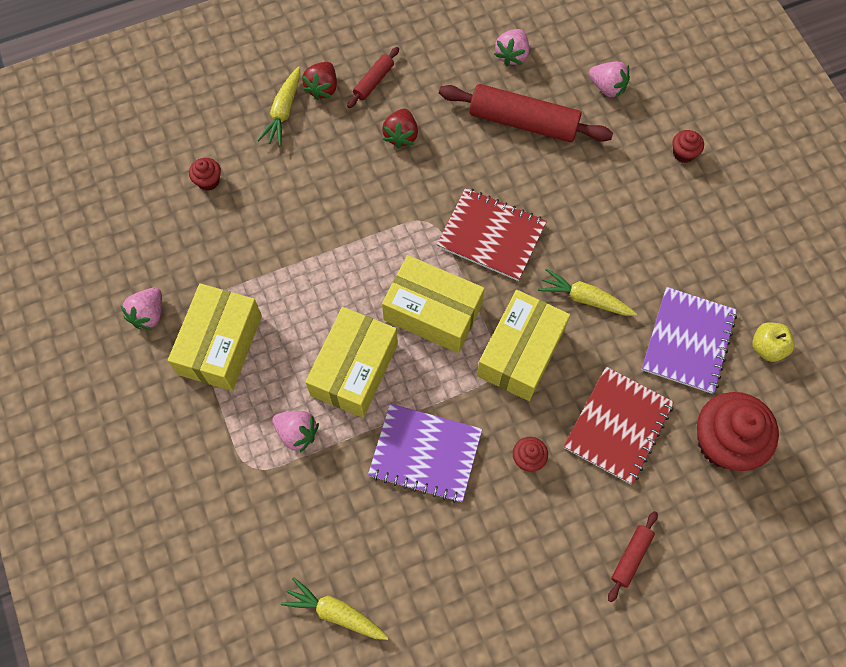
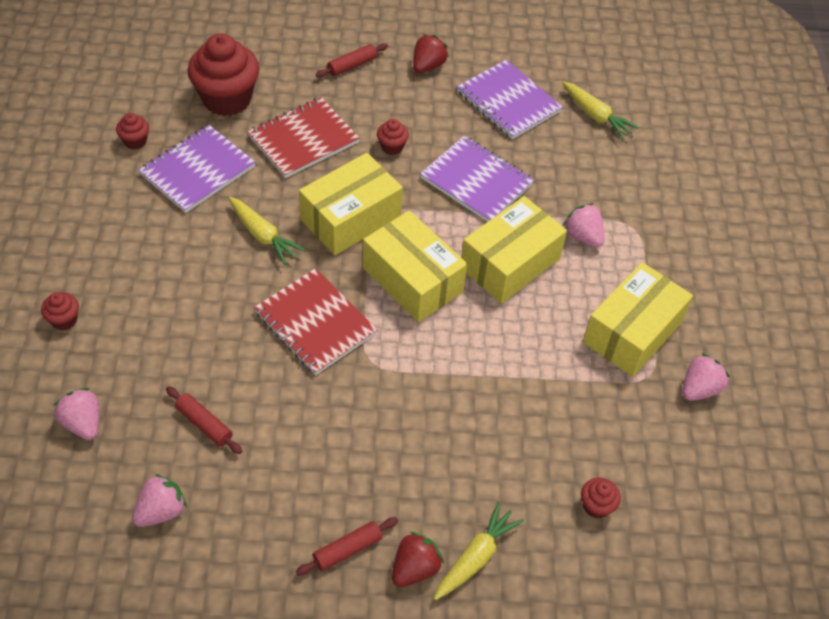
camera: 160 degrees left, 15 degrees down
(401, 135) = (350, 466): red strawberry -> red strawberry (428, 66)
(439, 586) = (508, 101): none -> purple notebook
(523, 121) = (204, 424): red rolling pin -> red rolling pin, size x0.49
(767, 347) = (135, 141): yellow apple -> red cupcake

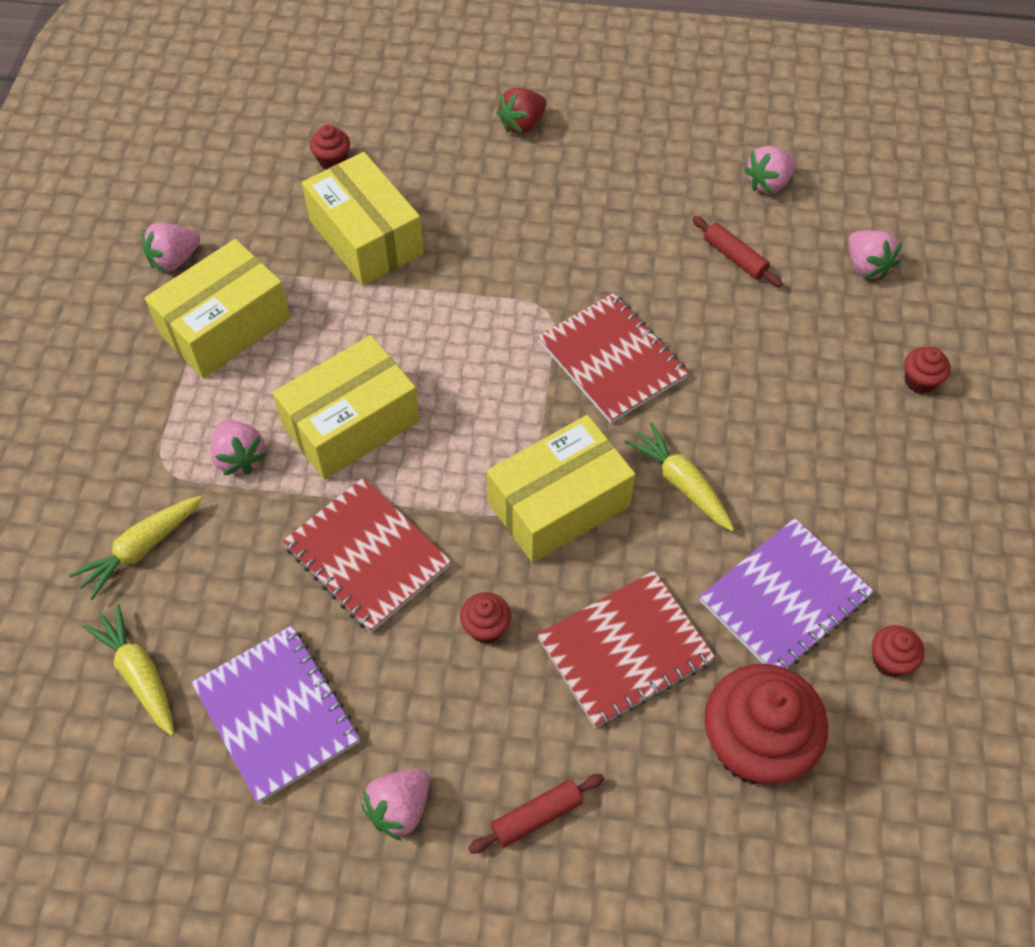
camera: 170 degrees left, 5 degrees up
(347, 550) = (585, 142): red rolling pin -> none
(412, 280) = (484, 408): yellow box -> yellow box (366, 237)
(428, 66) = (400, 808): red strawberry -> pink strawberry
(475, 557) = (463, 129): yellow carrot -> yellow carrot (141, 549)
(476, 181) = (367, 556): purple notebook -> red notebook

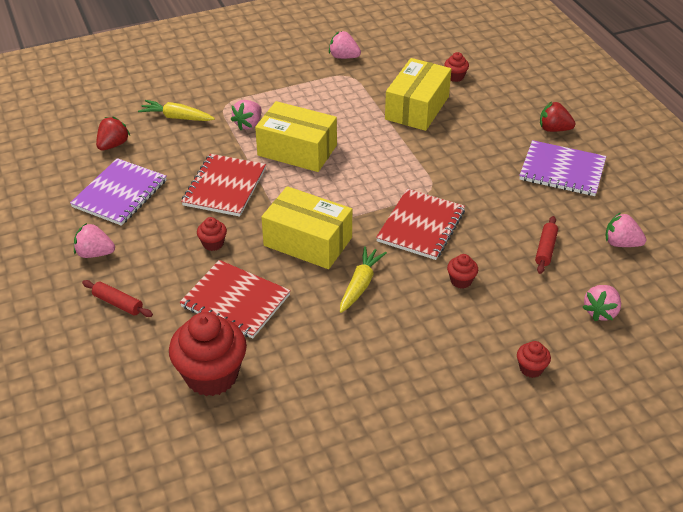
camera: 60 degrees right, 15 degrees down
(139, 675) = (113, 145): yellow carrot -> red strawberry
(225, 326) = (319, 88): yellow box -> none
(784, 598) = (316, 356): purple notebook -> purple notebook (562, 170)
(890, 661) = (308, 420): red cupcake -> red cupcake (461, 281)

